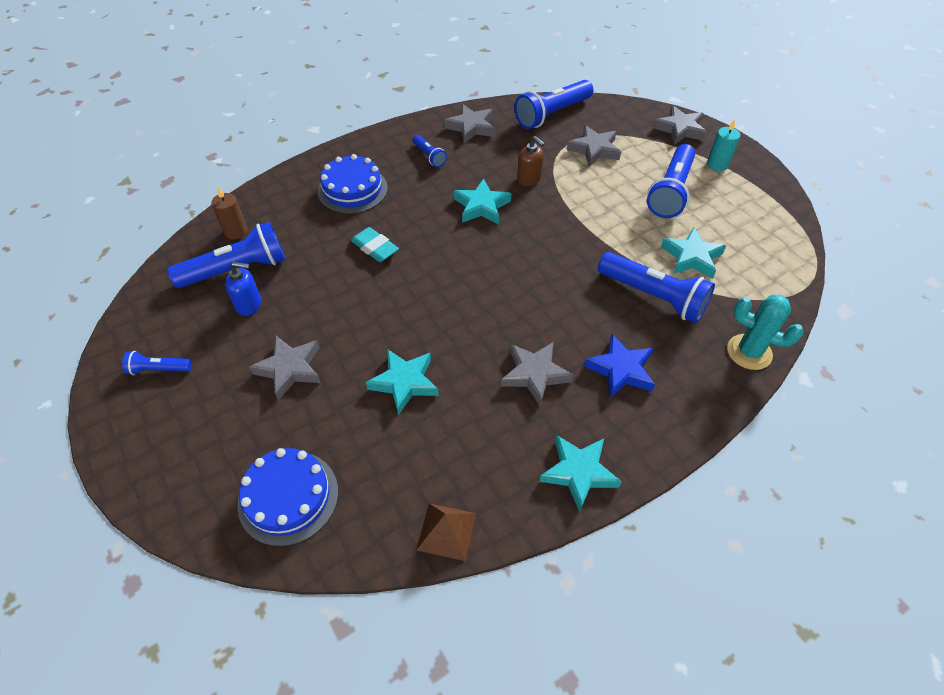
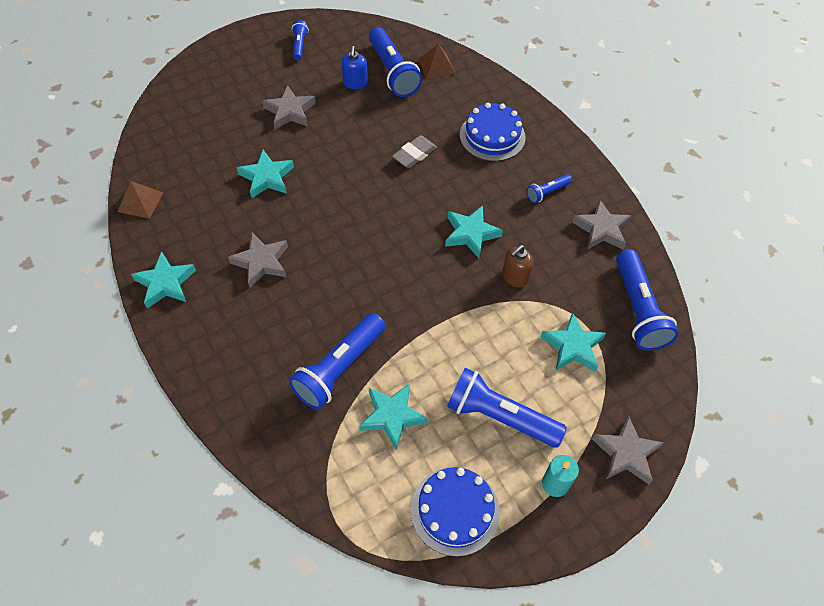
camera: 90 degrees right, 5 degrees up
(236, 231) = (436, 66): brown candle -> brown pyramid
(288, 497) = (186, 120): blue cake -> blue cake (455, 510)
(375, 248) = (414, 155): turquoise eraser -> grey eraser
(552, 114) = (638, 309): blue flashlight -> blue flashlight turned 150 degrees counterclockwise
(594, 149) = (573, 346): grey star -> turquoise star
(620, 370) = (256, 326): blue star -> none
(749, 352) = (260, 441): turquoise cactus -> none

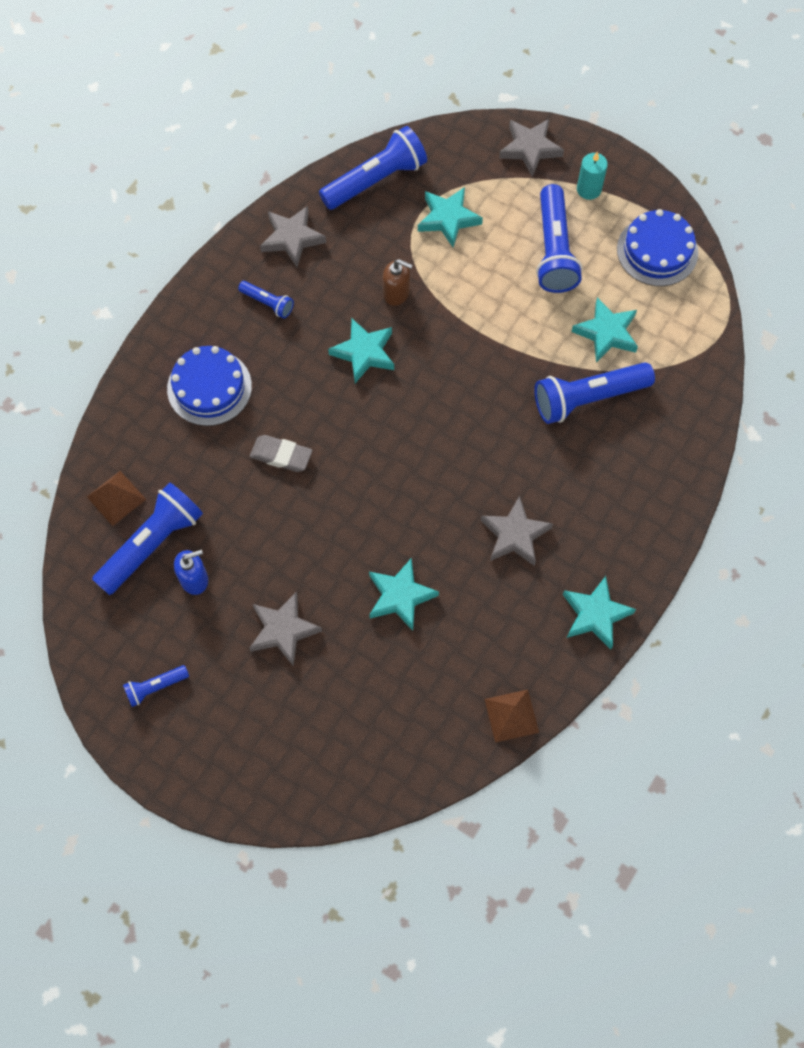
camera: 115 degrees left, 10 degrees up
(339, 368) = (588, 398): blue flashlight -> blue flashlight turned 150 degrees clockwise

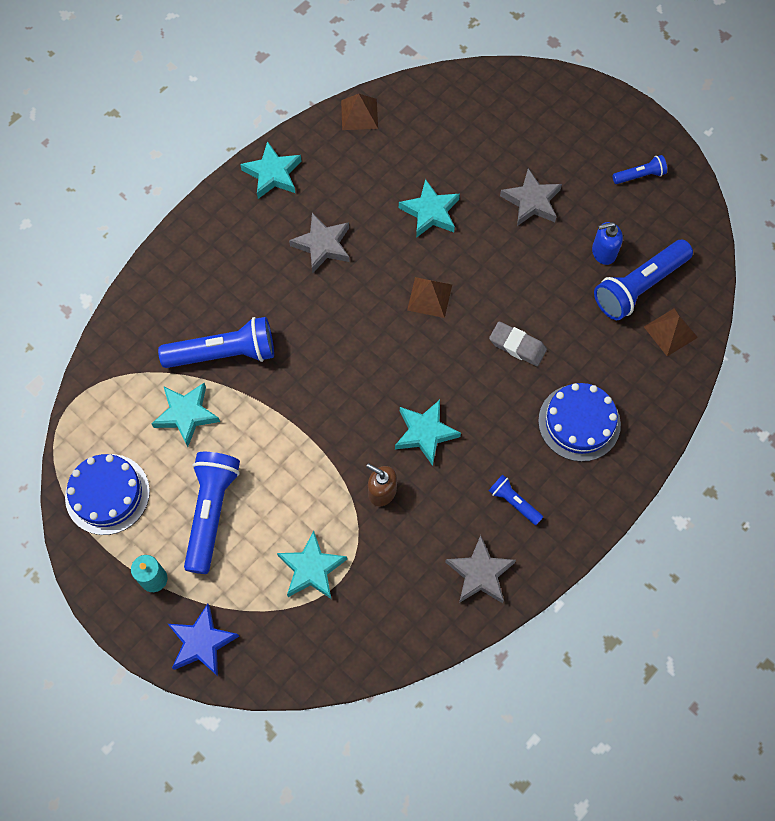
camera: 170 degrees left, 0 degrees up
(376, 180) = (379, 631): blue flashlight -> none
(383, 494) = (429, 297): none -> brown pyramid
(530, 149) = (202, 642): grey star -> blue star

